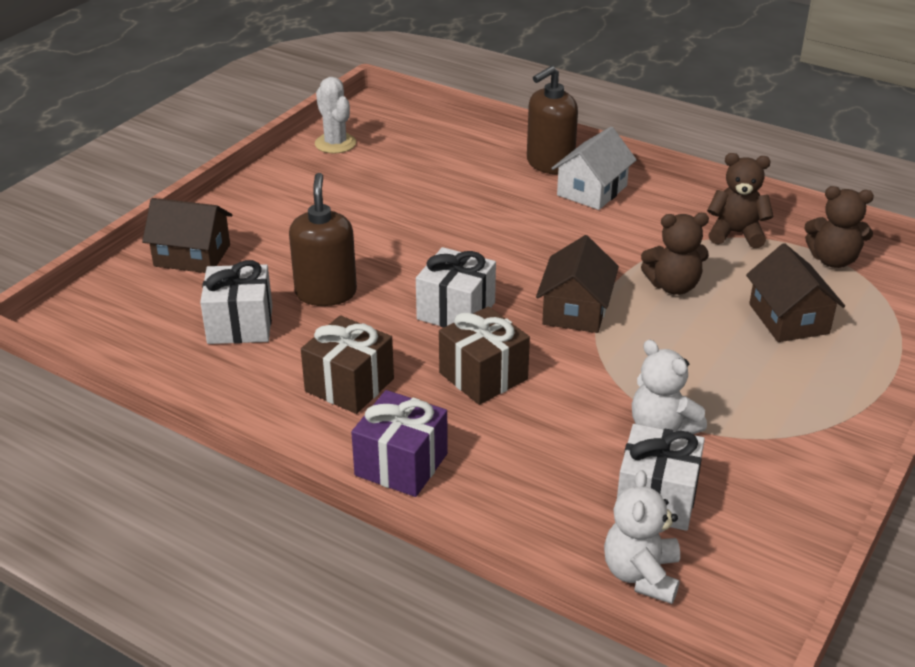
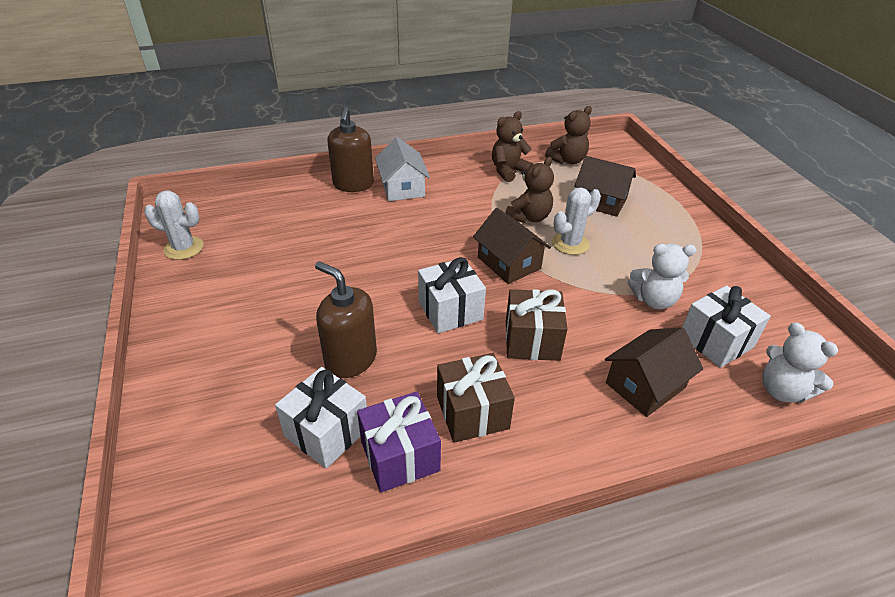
camera: 50 degrees left, 5 degrees up
(192, 255) = (197, 407): brown house -> brown house (645, 385)
(401, 464) = (588, 438): purple gift -> purple gift (400, 456)
(671, 332) = (570, 243): none -> white cactus

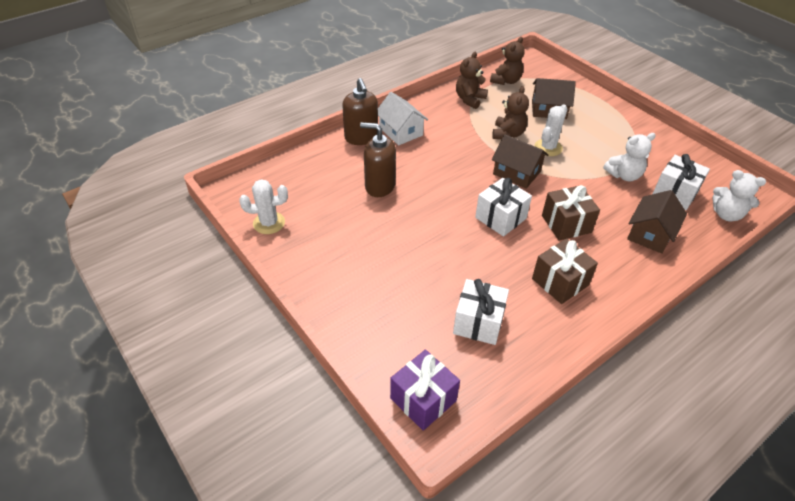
camera: 20 degrees left, 5 degrees up
(350, 359) = (458, 271): brown soap dispenser -> brown soap dispenser (379, 186)
(400, 456) = (535, 322): purple gift -> purple gift (423, 399)

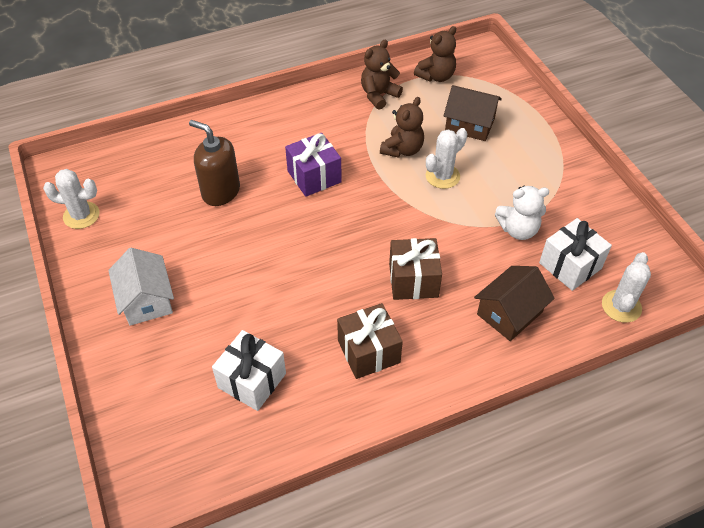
camera: 15 degrees right, 5 degrees up
(361, 137) = (228, 126): brown soap dispenser -> none
(401, 131) = (277, 125): white house -> white house (146, 300)
(423, 399) = (151, 455): purple gift -> purple gift (314, 176)
(500, 218) = (339, 258): white gift -> none
(516, 173) = (387, 203): brown house -> none
(726, 214) = (621, 306): white teddy bear -> white cactus

